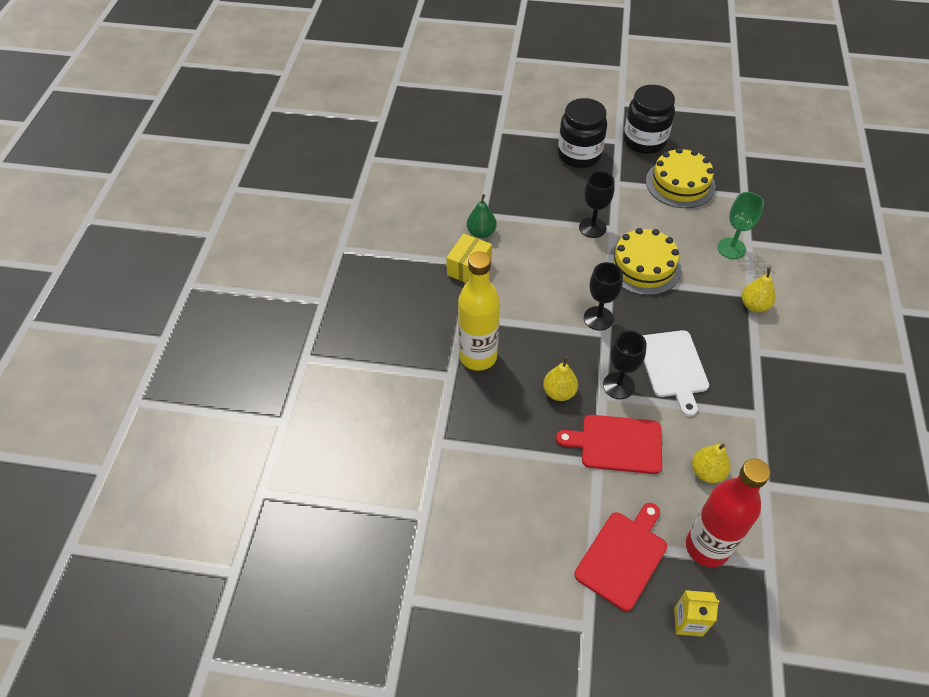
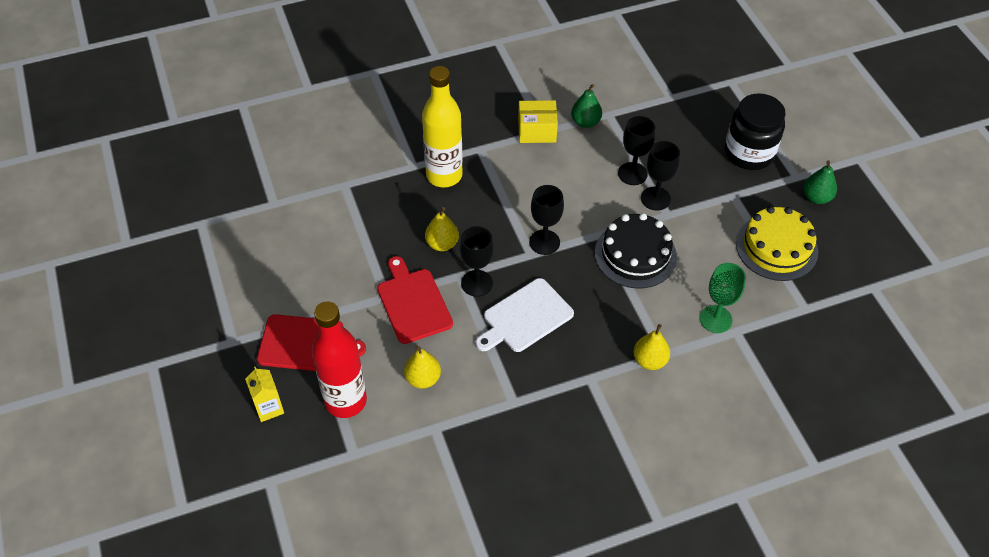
camera: 60 degrees right, 0 degrees up
(557, 229) = (632, 174): none -> black goblet
(643, 266) = (635, 254): yellow cake -> black cake
(644, 141) = (816, 197): black jar -> green pear

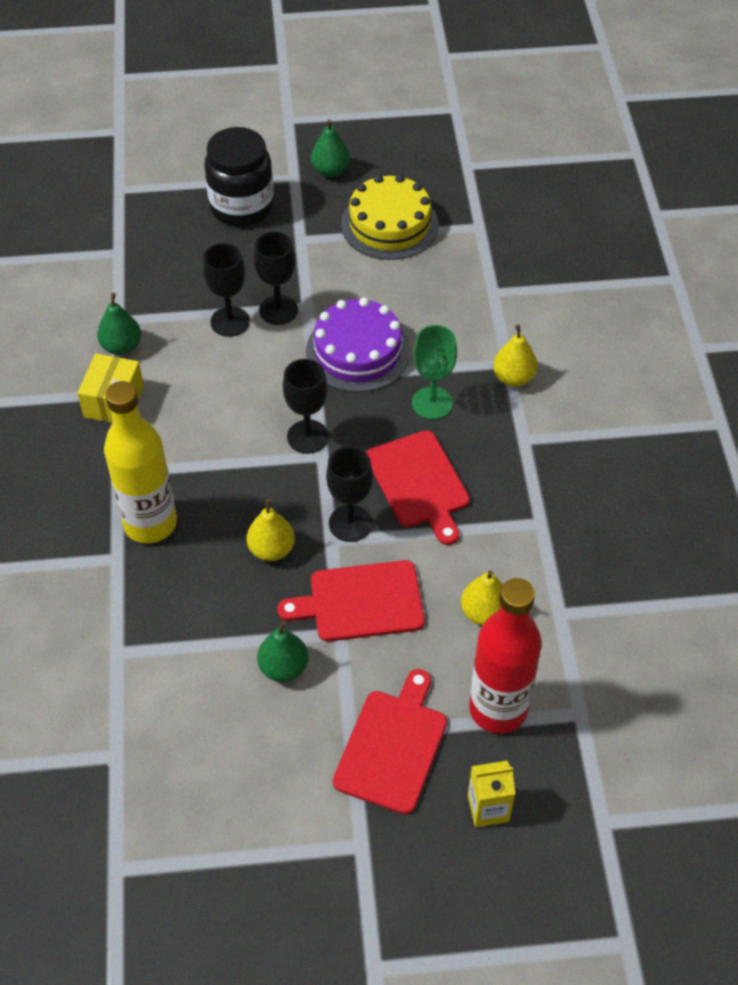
camera: 75 degrees left, 0 degrees up
(352, 271) = (283, 667): none -> green pear
(525, 317) = (419, 483): white cutting board -> red cutting board
(635, 254) = (358, 351): black cake -> purple cake
(715, 319) = (472, 304): green goblet -> green goblet (432, 403)

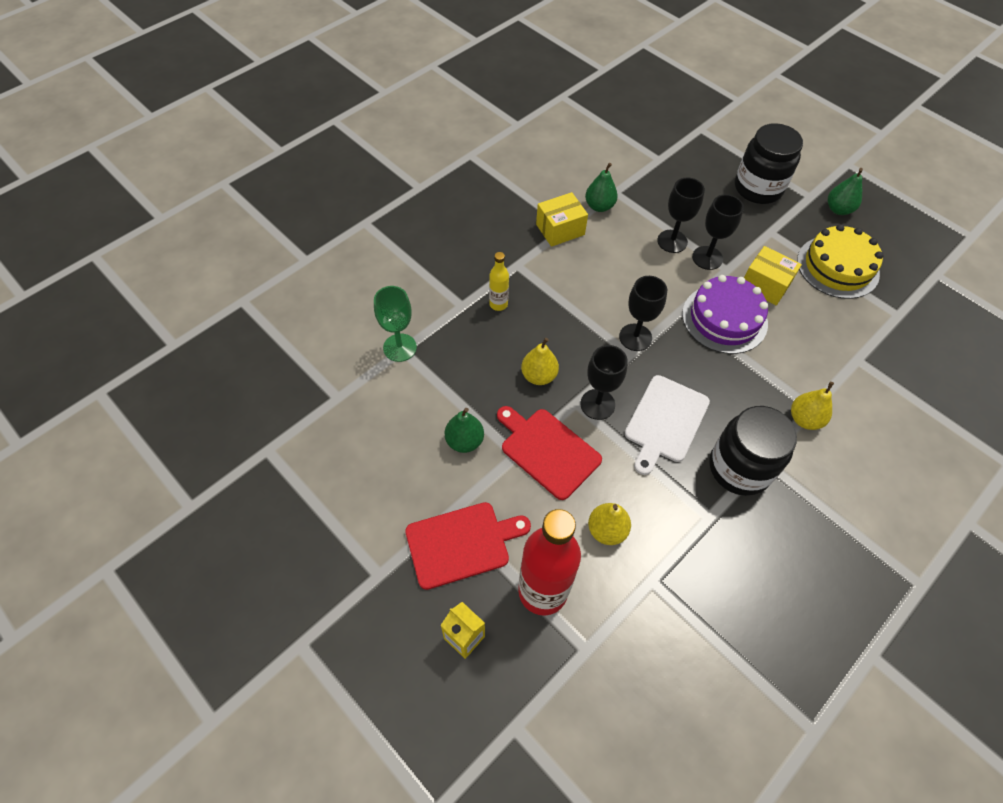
camera: 50 degrees right, 5 degrees up
(150, 523) = (498, 304): yellow bottle -> yellow bottle, size x0.47
(354, 292) = (765, 285): none -> yellow box
(419, 483) = (665, 421): red cutting board -> white cutting board
(432, 403) = (732, 386): green goblet -> green goblet (400, 347)
(515, 463) = (739, 468): none -> black jar

